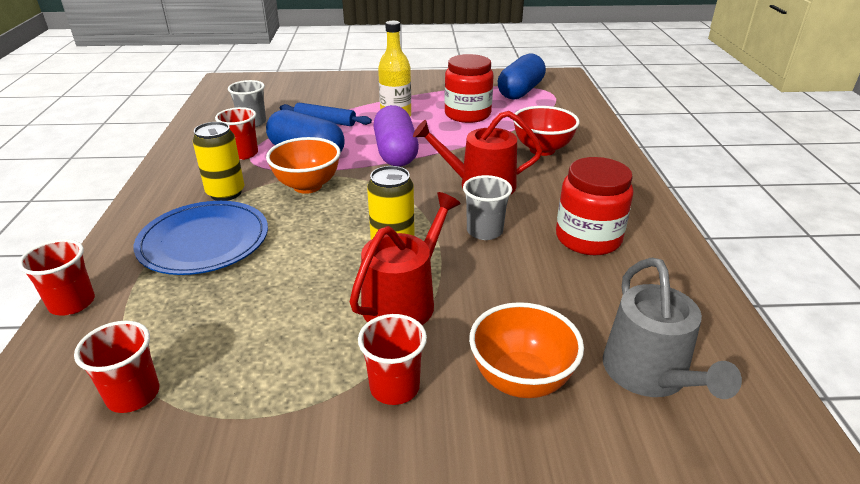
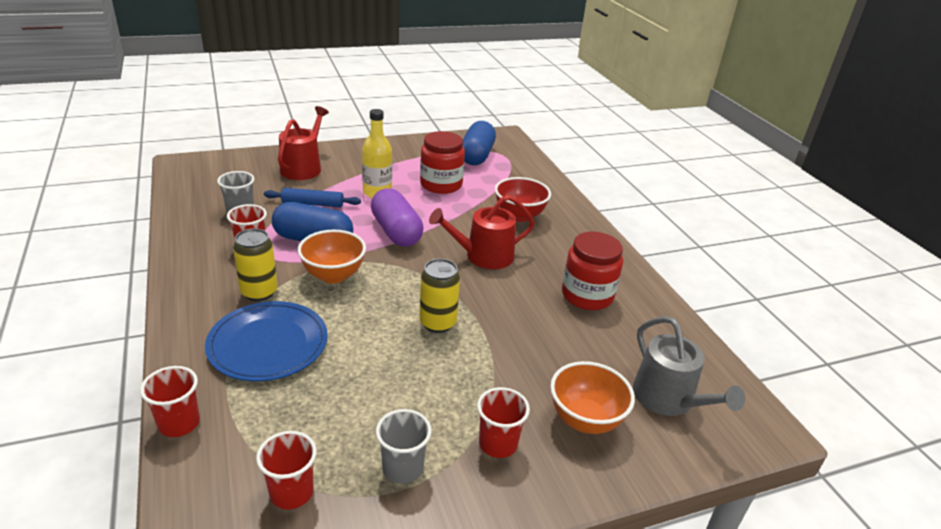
camera: 20 degrees left, 0 degrees up
(404, 300) = (471, 371): red watering can -> red watering can (303, 167)
(484, 231) = (506, 300): grey cup -> grey cup (402, 468)

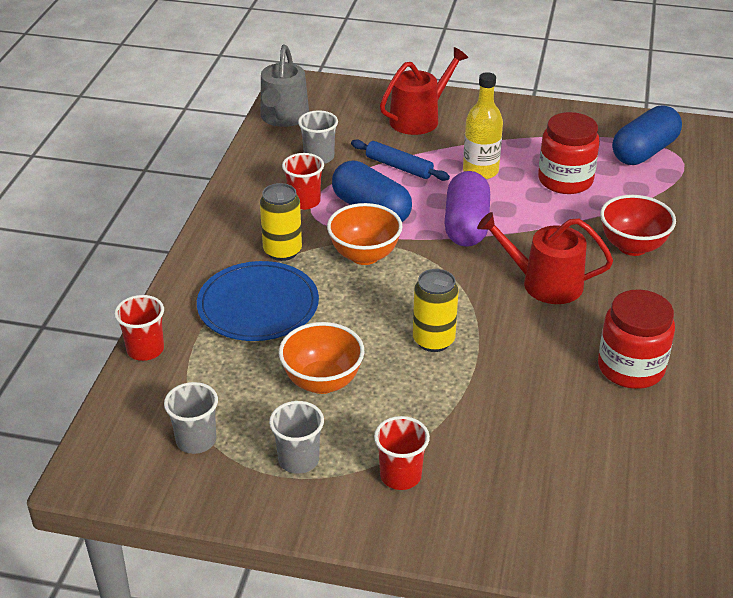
camera: 35 degrees right, 5 degrees up
(291, 492) = (196, 440): red cup -> grey cup
(585, 420) = (507, 491): orange bowl -> orange bowl (322, 382)
(668, 399) = (621, 509): grey watering can -> grey watering can (283, 117)

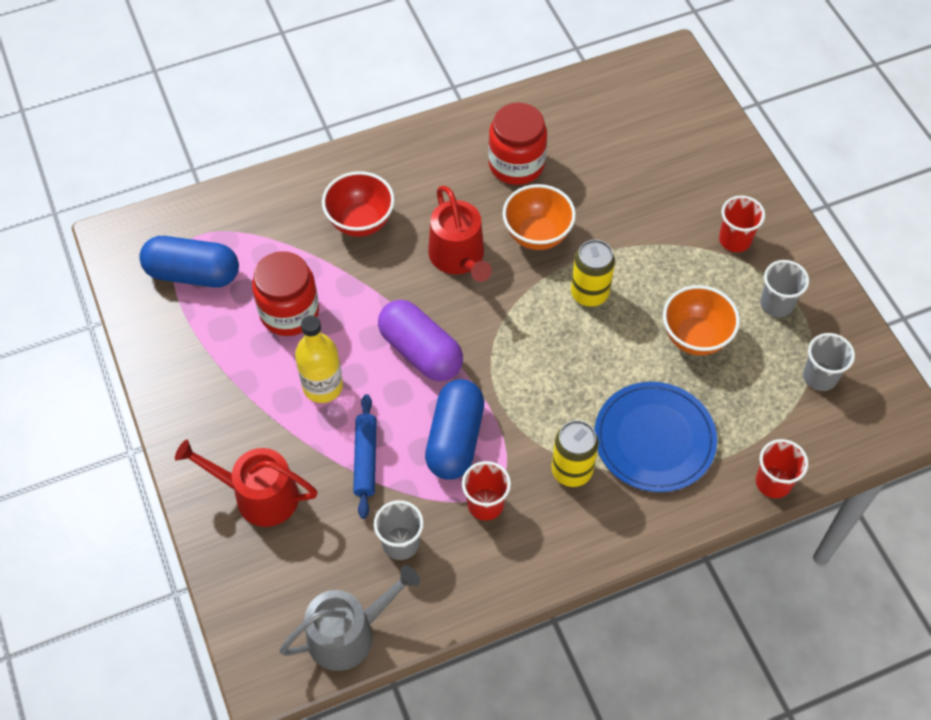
camera: 125 degrees left, 20 degrees up
(364, 255) = (525, 403): orange bowl -> orange bowl (537, 235)
(466, 225) = (420, 351): purple capsule -> purple capsule turned 75 degrees clockwise

